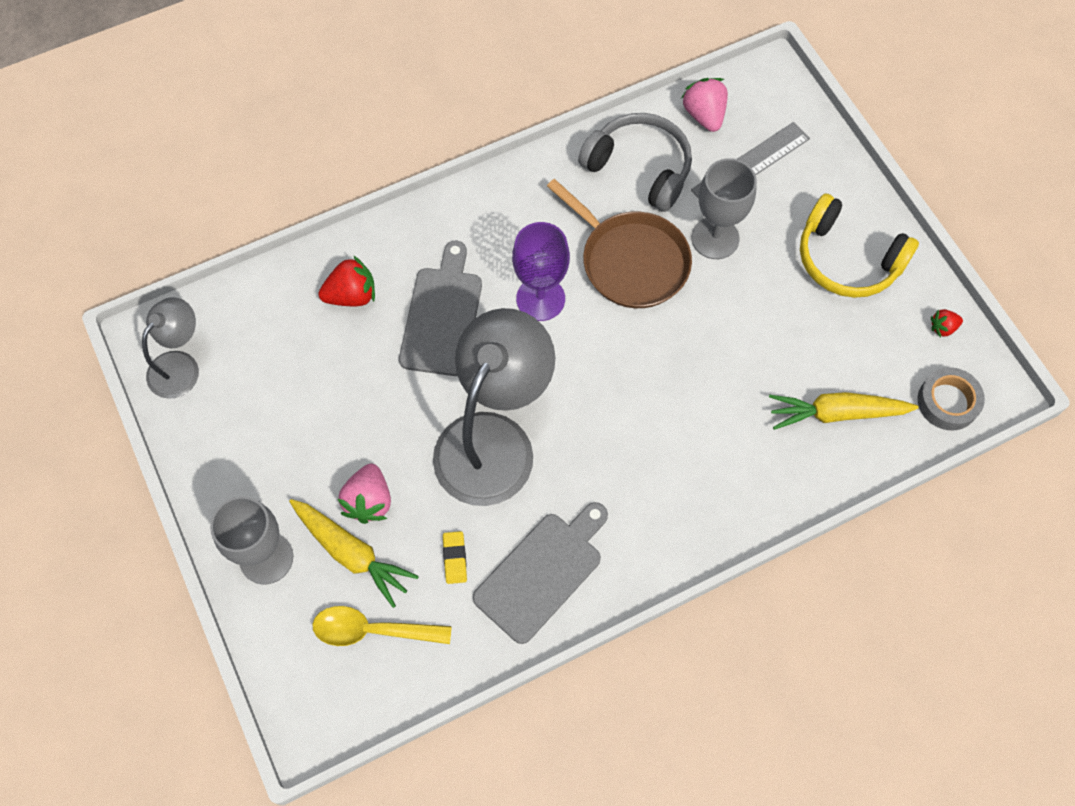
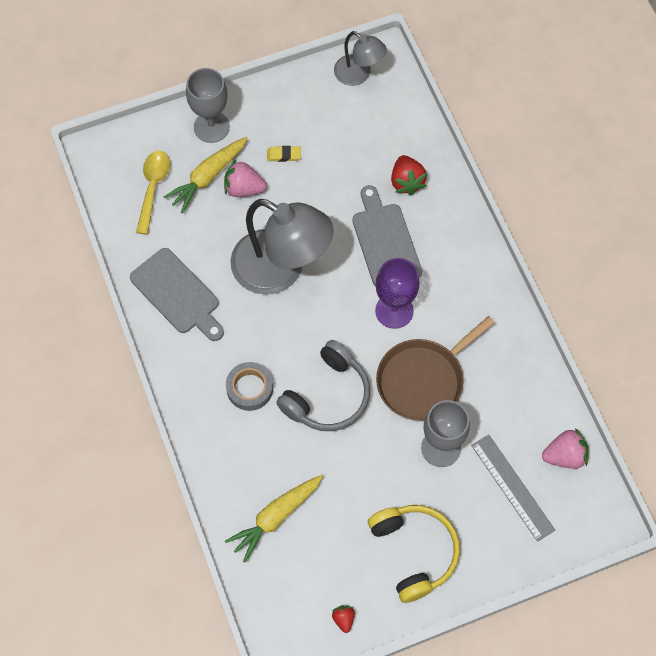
camera: 95 degrees right, 0 degrees up
(442, 315) = (385, 241): grey cutting board -> grey cutting board turned 120 degrees counterclockwise
(455, 558) = (195, 240): yellow eraser -> yellow eraser (284, 155)
(639, 168) = (512, 396): grey headphones -> grey headphones (327, 396)
(836, 413) = (275, 517): yellow carrot -> yellow carrot turned 135 degrees counterclockwise
(847, 259) = (414, 552): yellow headphones -> yellow headphones turned 120 degrees clockwise
(947, 402) = (276, 608): grey tape -> grey tape (250, 388)

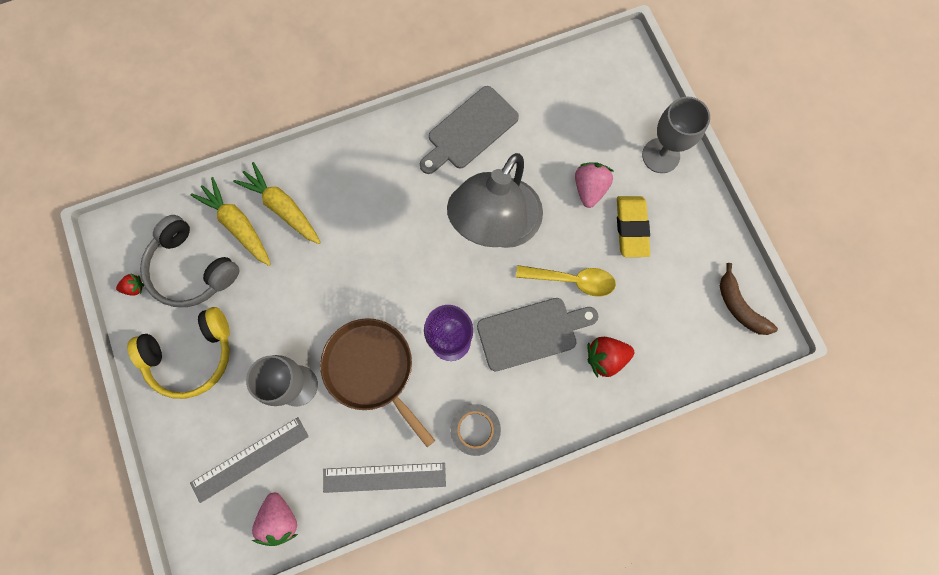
camera: 90 degrees right, 10 degrees up
(153, 188) = (586, 103): yellow spoon -> yellow spoon (572, 280)
(207, 177) = (601, 154): yellow carrot -> yellow carrot (282, 207)
(250, 388) = (369, 199): grey tape -> grey tape (475, 429)
(284, 155) = (631, 228): yellow eraser -> yellow eraser, size x1.84
(327, 396) = (358, 273): grey headphones -> grey headphones (192, 269)
(358, 75) = (739, 306): grey lamp -> brown banana
(522, 366) = (384, 477): none -> grey ruler

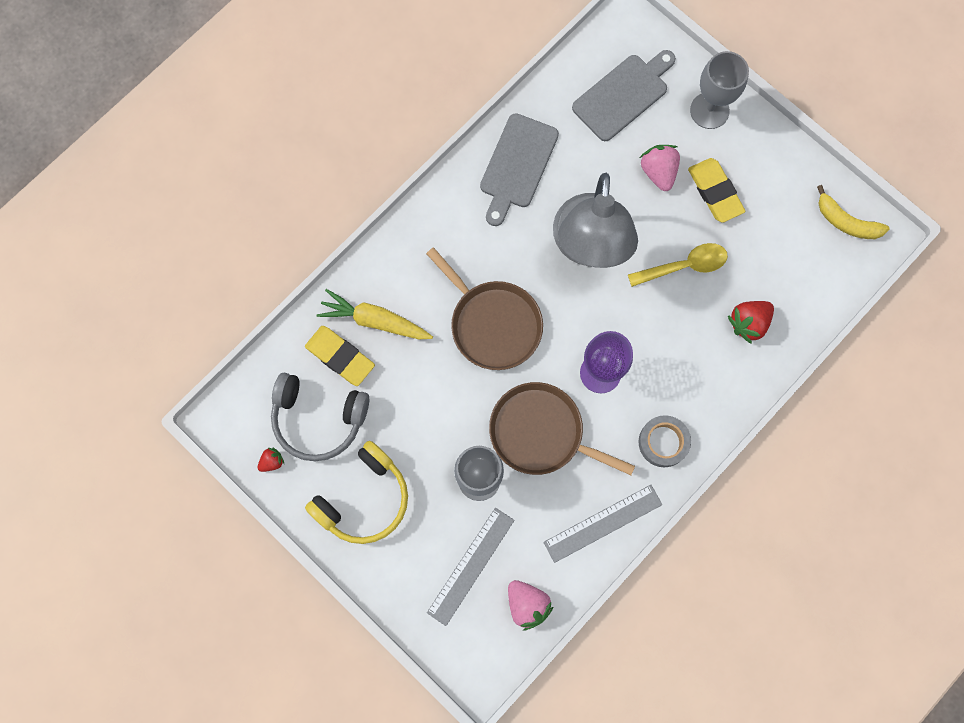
camera: 25 degrees left, 0 degrees up
(238, 225) = (340, 357): yellow carrot -> yellow eraser
(379, 255) = (492, 324): none -> brown pan
(531, 332) = (671, 331): grey cutting board -> grey cutting board (623, 95)
(739, 306) = (846, 222): brown banana -> yellow banana

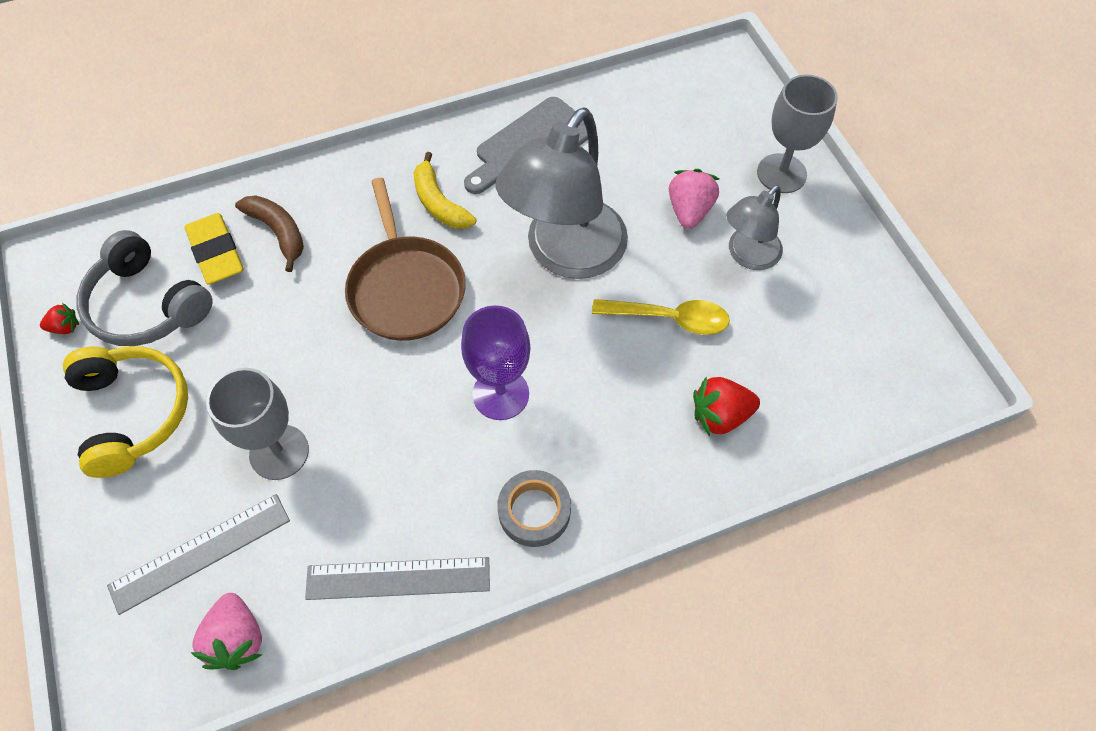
camera: 25 degrees right, 15 degrees down
(363, 499) = (133, 413): yellow headphones -> yellow headphones turned 90 degrees counterclockwise
(374, 320) = (278, 232): yellow carrot -> brown banana
(541, 433) = (387, 431): brown pan -> none
(623, 95) = (688, 124): grey cutting board -> none
(715, 192) = (747, 256): yellow eraser -> grey lamp
(846, 222) = (903, 351): yellow banana -> yellow banana (439, 203)

